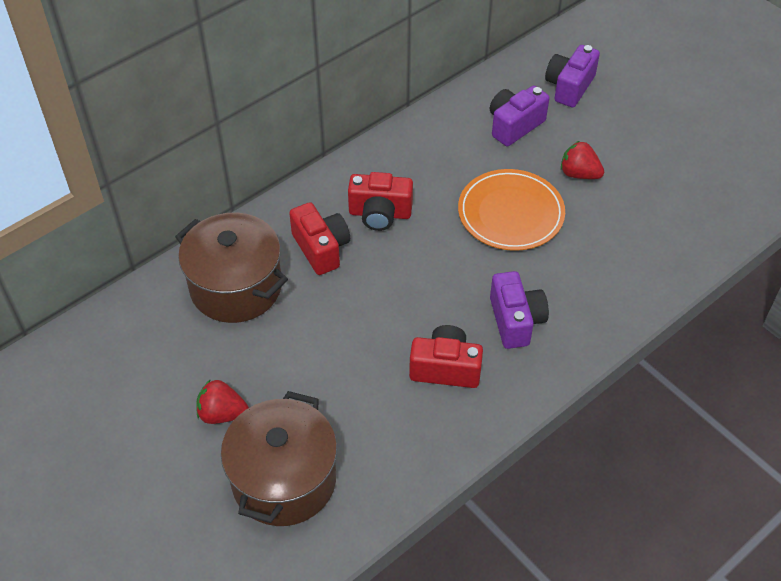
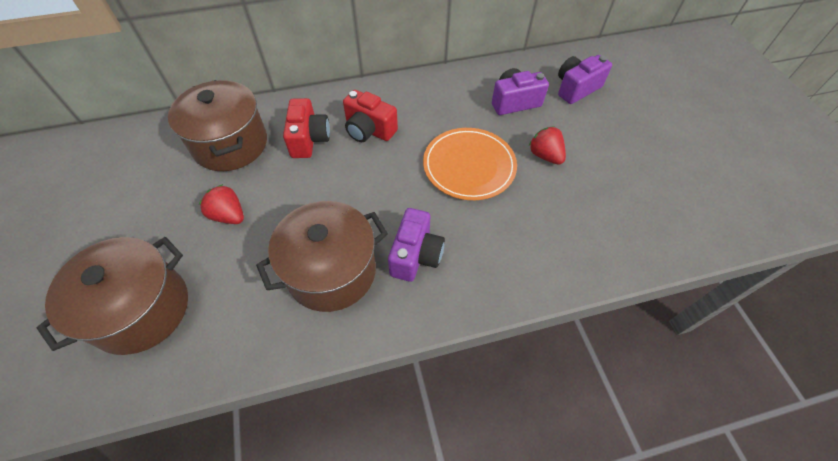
camera: 25 degrees right, 5 degrees up
(222, 414) = (144, 234): red strawberry -> red strawberry (229, 215)
(445, 368) = (331, 271): red camera -> brown pot

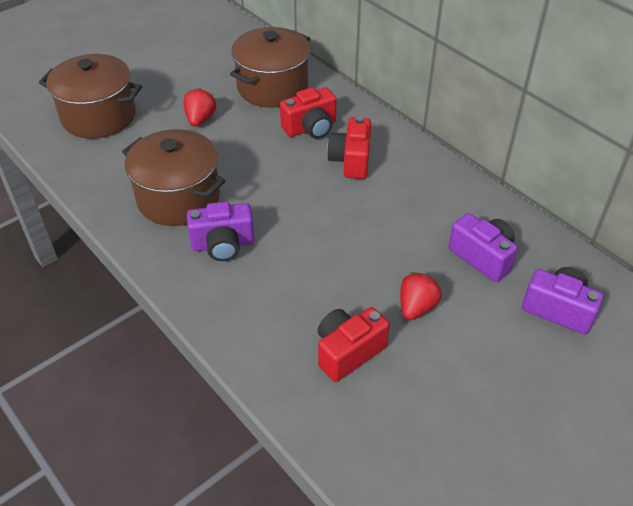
camera: 65 degrees right, 10 degrees down
(469, 166) = (356, 248): orange plate -> none
(572, 212) = (348, 352): none -> red camera

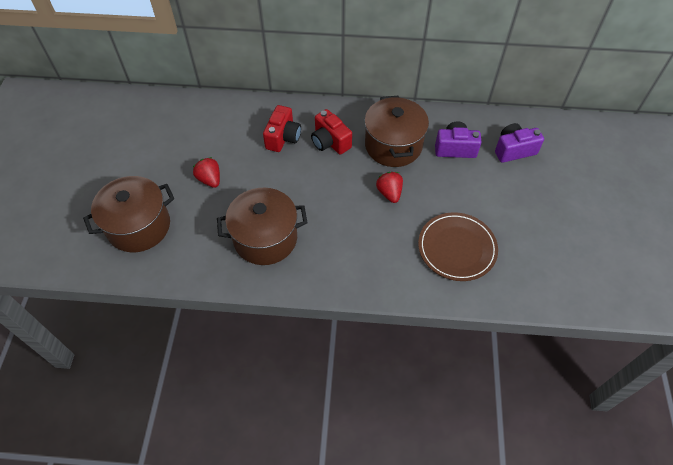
camera: 45 degrees left, 10 degrees up
(223, 245) = (327, 245): purple camera -> none
(272, 87) = (226, 126): brown pot -> brown pot (393, 145)
(348, 352) = (457, 248): red camera -> brown plate
(416, 307) = (458, 199): red strawberry -> red strawberry (389, 193)

